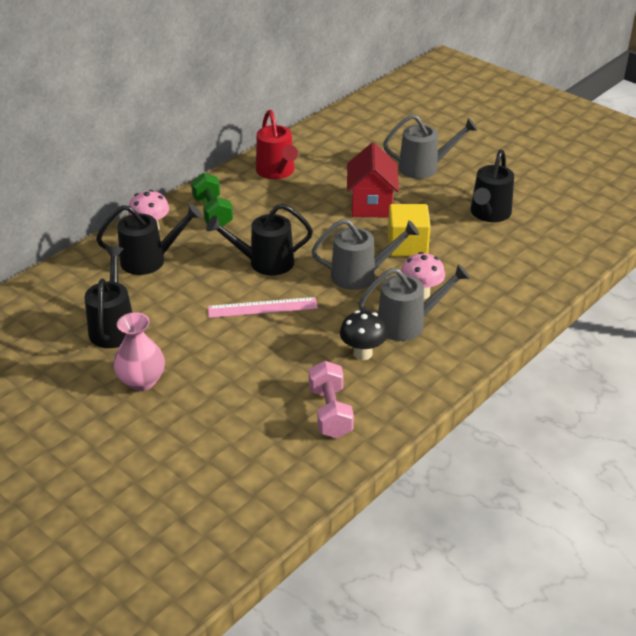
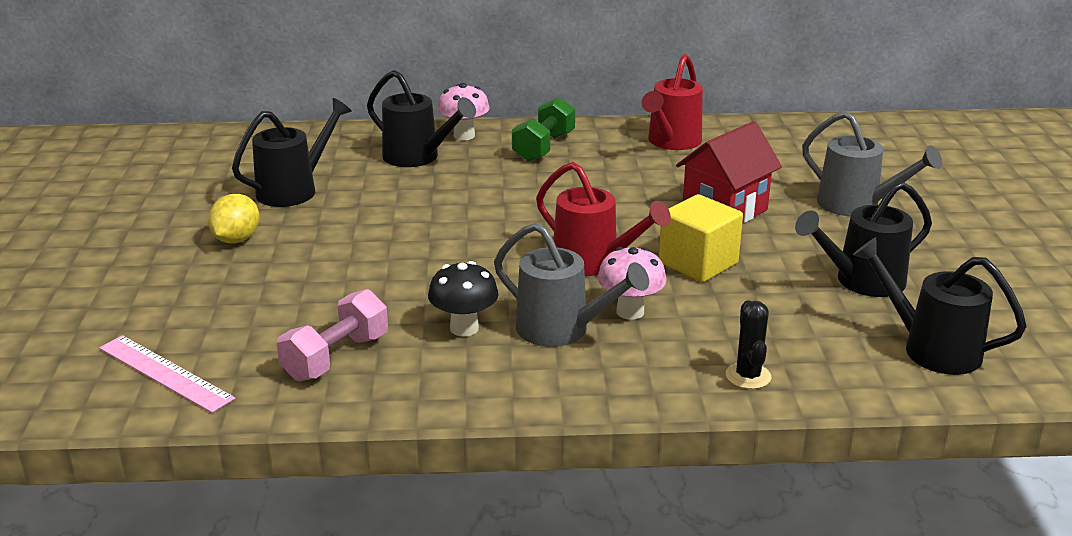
camera: 45 degrees right, 10 degrees down
(141, 381) = (236, 239): pink vase -> yellow lemon
(262, 308) = (443, 240): pink ruler -> pink ruler (164, 373)
(264, 262) = (515, 206): black watering can -> black watering can (930, 348)
(361, 275) = (594, 263): grey watering can -> red watering can
(518, 296) = (748, 376): none -> black cactus

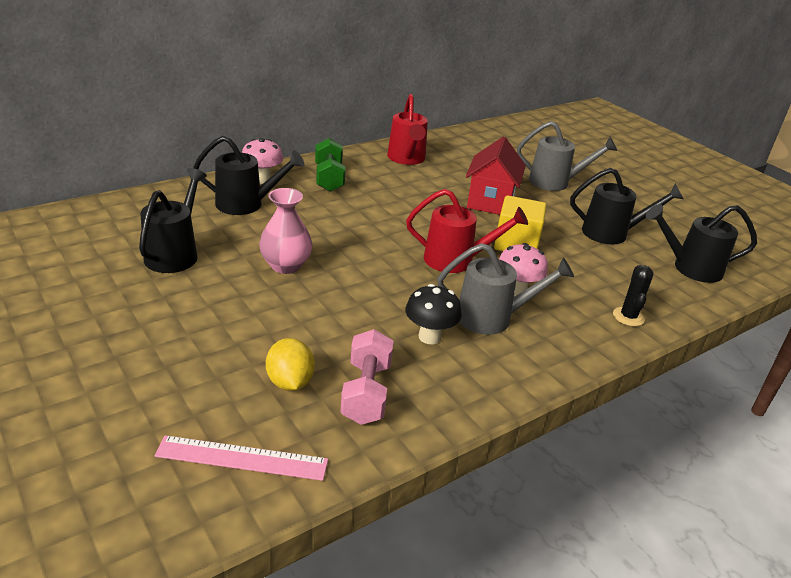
camera: 35 degrees left, 5 degrees up
(236, 239) = (172, 311): yellow lemon -> yellow lemon (290, 382)
(390, 225) = (286, 265): none -> pink vase
(748, 376) = (628, 317): black cactus -> black cactus turned 45 degrees clockwise
(861, 282) = (612, 233): black watering can -> black watering can turned 120 degrees counterclockwise

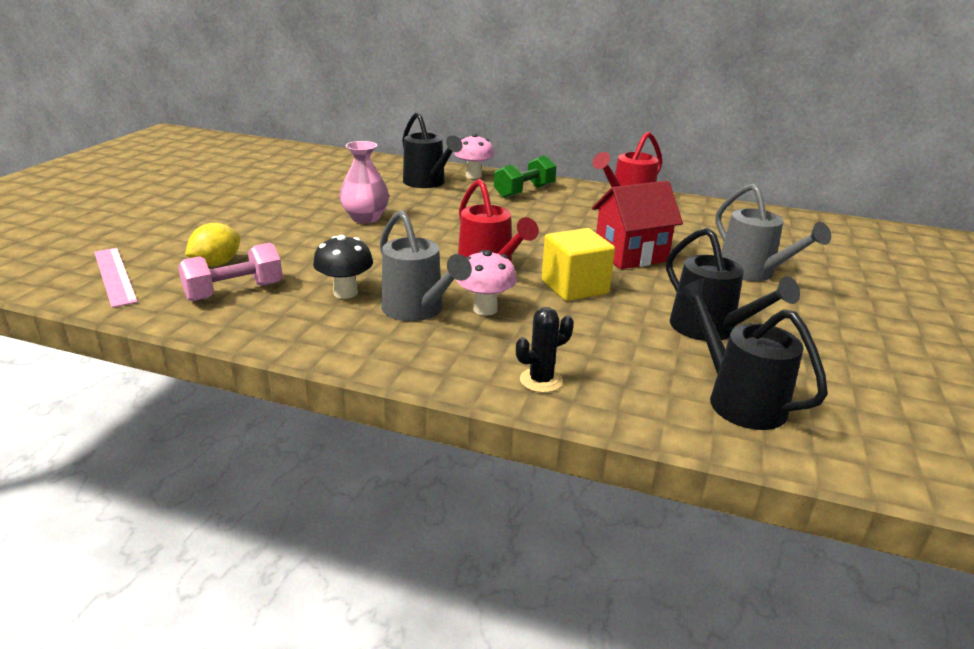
camera: 55 degrees right, 5 degrees down
(175, 253) = (325, 187): black watering can -> none

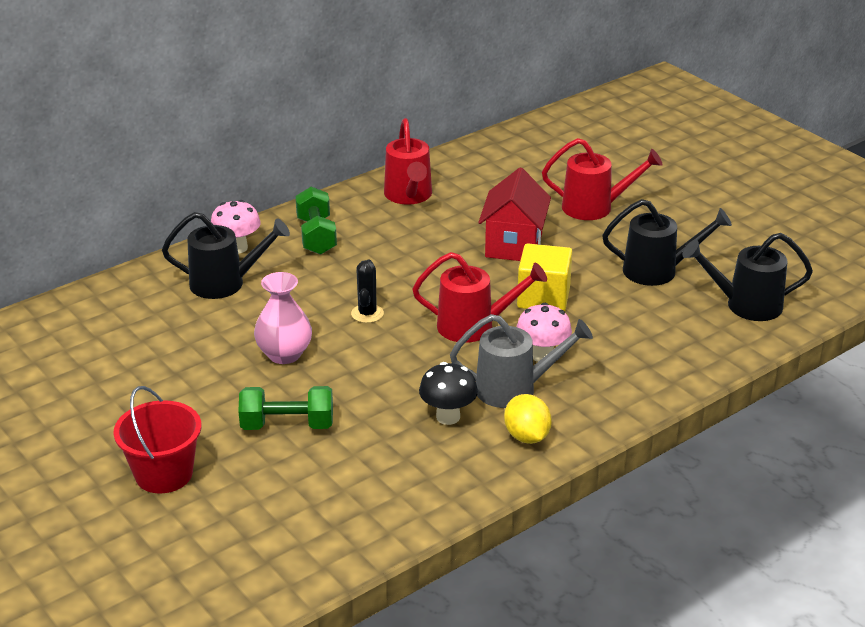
camera: 55 degrees left, 5 degrees up
(114, 276) = (278, 549): pink ruler -> none
(187, 220) = (164, 474): none -> red bucket
(217, 263) = (310, 477): yellow lemon -> yellow lemon (526, 436)
(234, 291) = (387, 479): pink dumbbell -> none
(277, 240) = (287, 425): none -> green dumbbell
(541, 380) = (664, 372): black cactus -> black cactus (367, 314)
(753, 273) = (595, 207): grey watering can -> red watering can

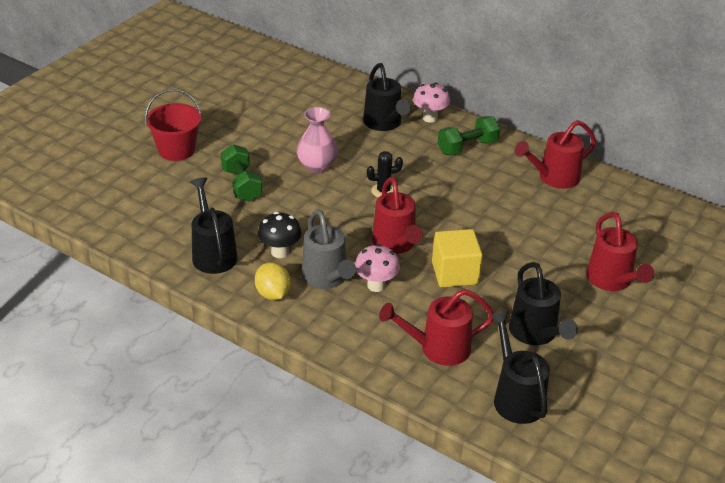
camera: 70 degrees right, 5 degrees up
(423, 474) = (213, 253): none -> black watering can
(513, 245) = (520, 244): red house -> none
(526, 436) = (273, 294): yellow lemon -> yellow lemon turned 75 degrees counterclockwise
(661, 336) = (437, 349): none -> red watering can

